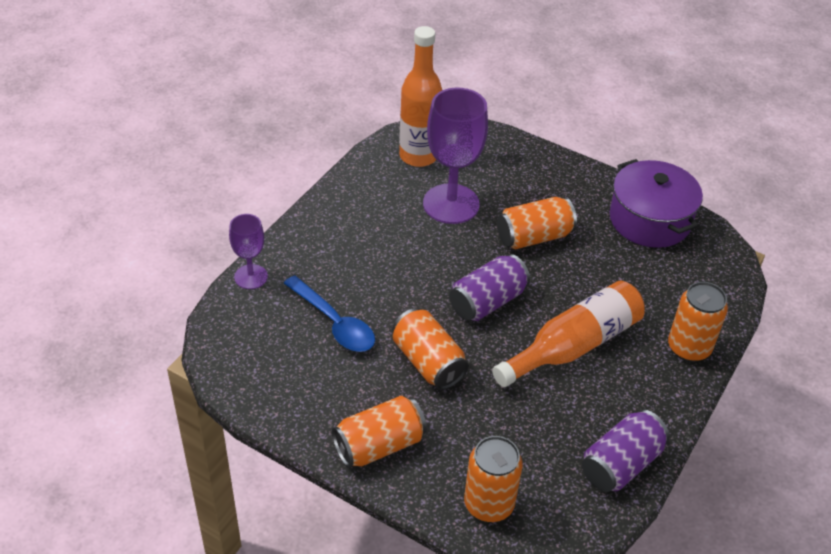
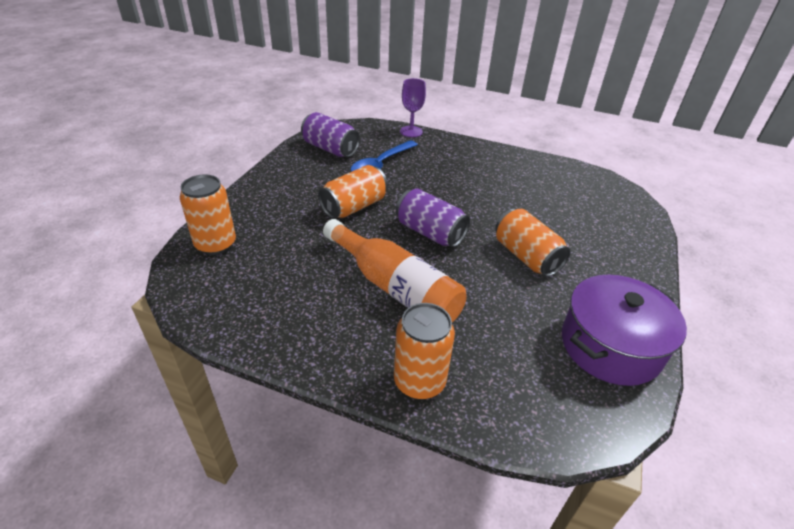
camera: 80 degrees right, 5 degrees down
(379, 445) = (271, 191): orange can -> none
(418, 156) = (584, 186): orange bottle -> none
(451, 204) = (537, 206): purple goblet -> none
(620, 464) = (254, 323): purple can -> purple can (330, 149)

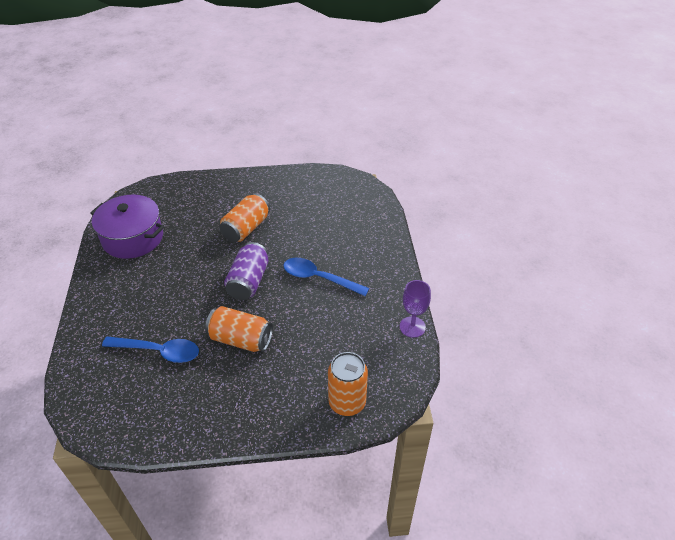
camera: 115 degrees left, 5 degrees up
(330, 149) = (144, 408): purple can -> none
(395, 287) = (319, 278): orange bottle -> blue spoon
(411, 131) = (73, 356): purple goblet -> purple goblet (412, 327)
(419, 381) = (381, 243): orange can -> none
(610, 346) = (304, 185): purple pot -> purple pot (133, 238)

